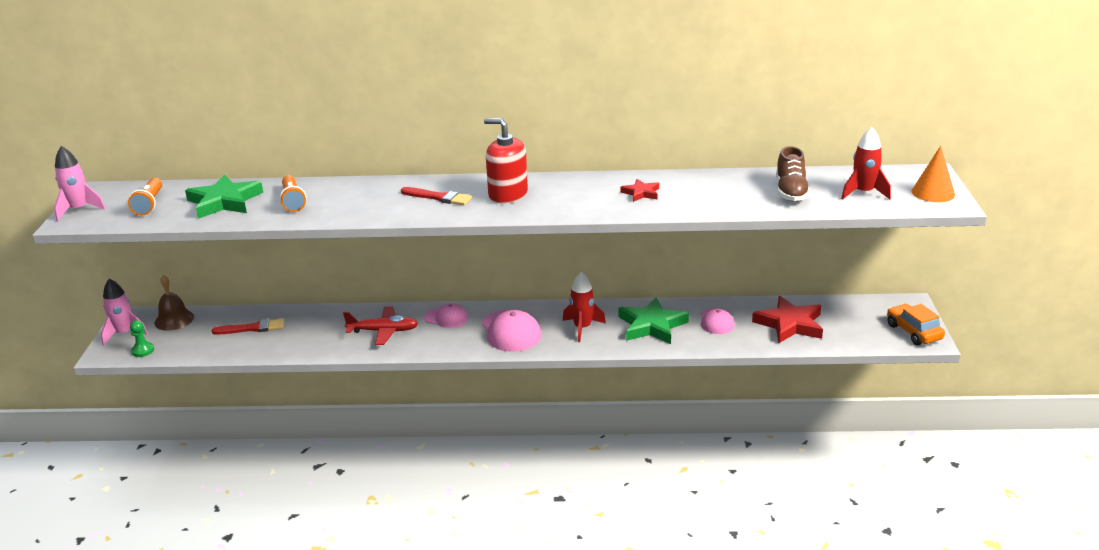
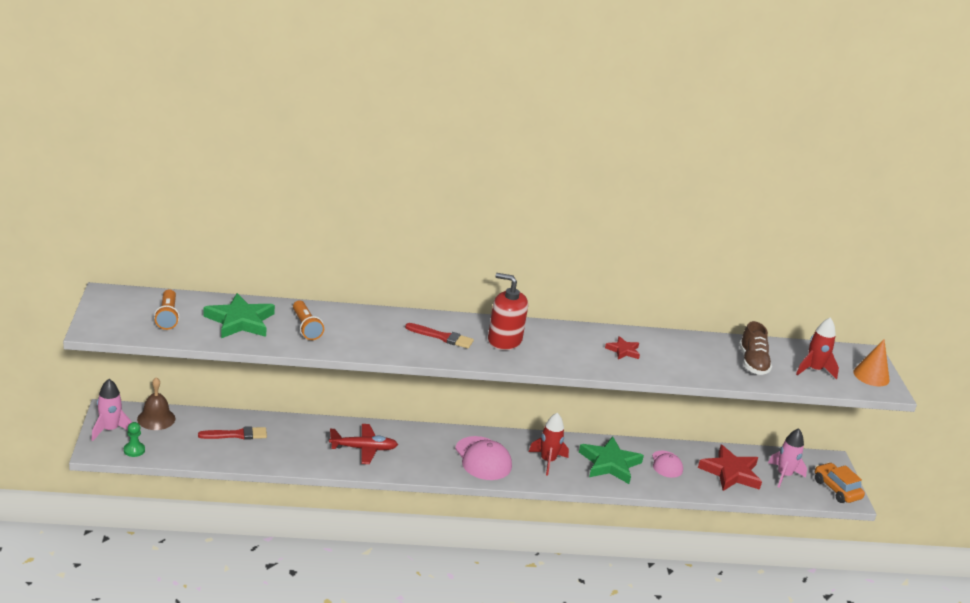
camera: 10 degrees left, 0 degrees up
(79, 210) = (99, 316): pink rocket -> pink rocket (784, 475)
(446, 318) = (420, 439): pink cap -> none

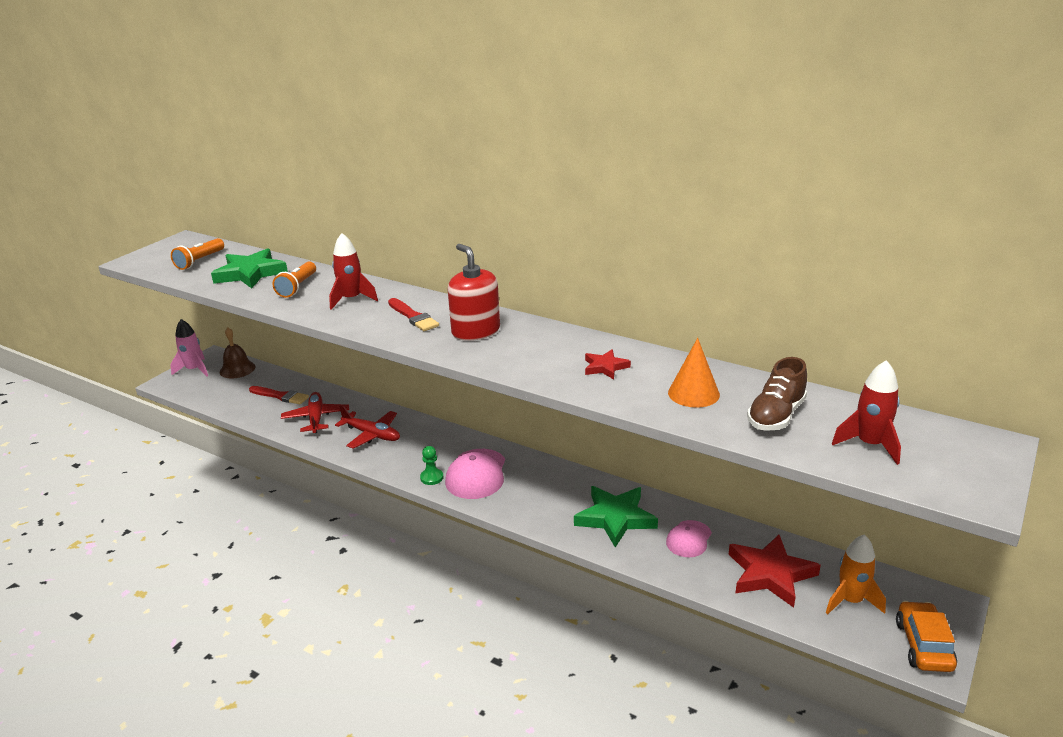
camera: 40 degrees right, 0 degrees up
(134, 450) = (190, 389): green pawn -> green pawn (432, 477)
(296, 447) = (316, 418): none -> red plane
(548, 461) = (544, 495): red rocket -> red rocket (352, 299)
(784, 475) = (850, 600): pink rocket -> orange rocket
(871, 376) = (969, 474): orange cone -> orange cone (693, 393)

